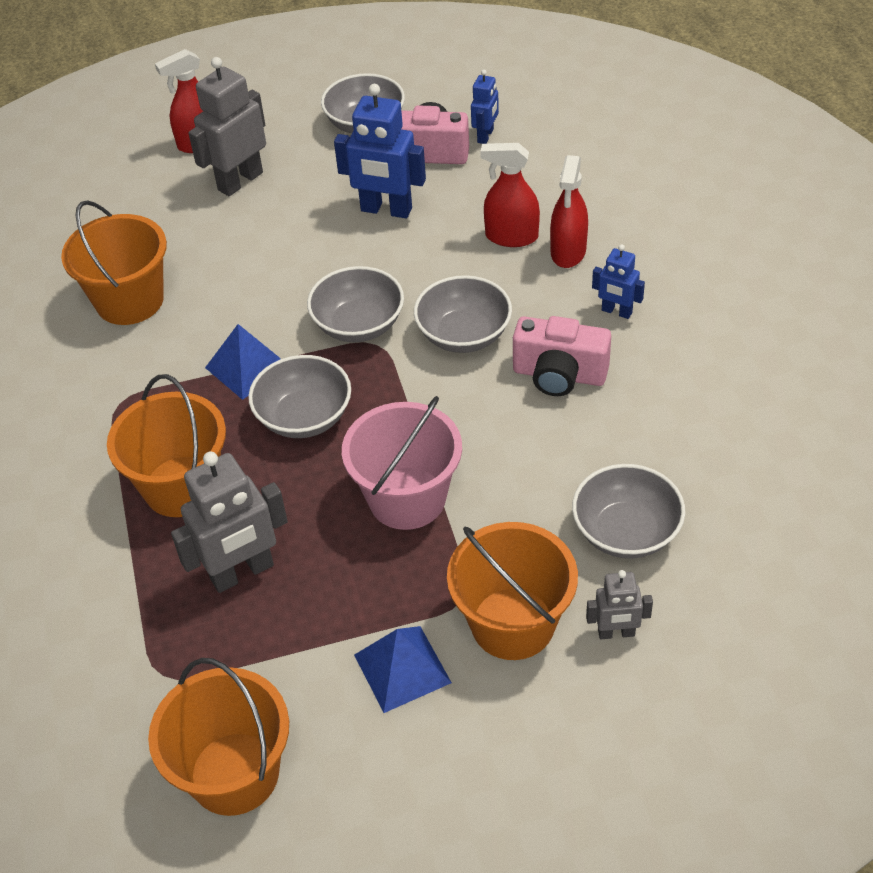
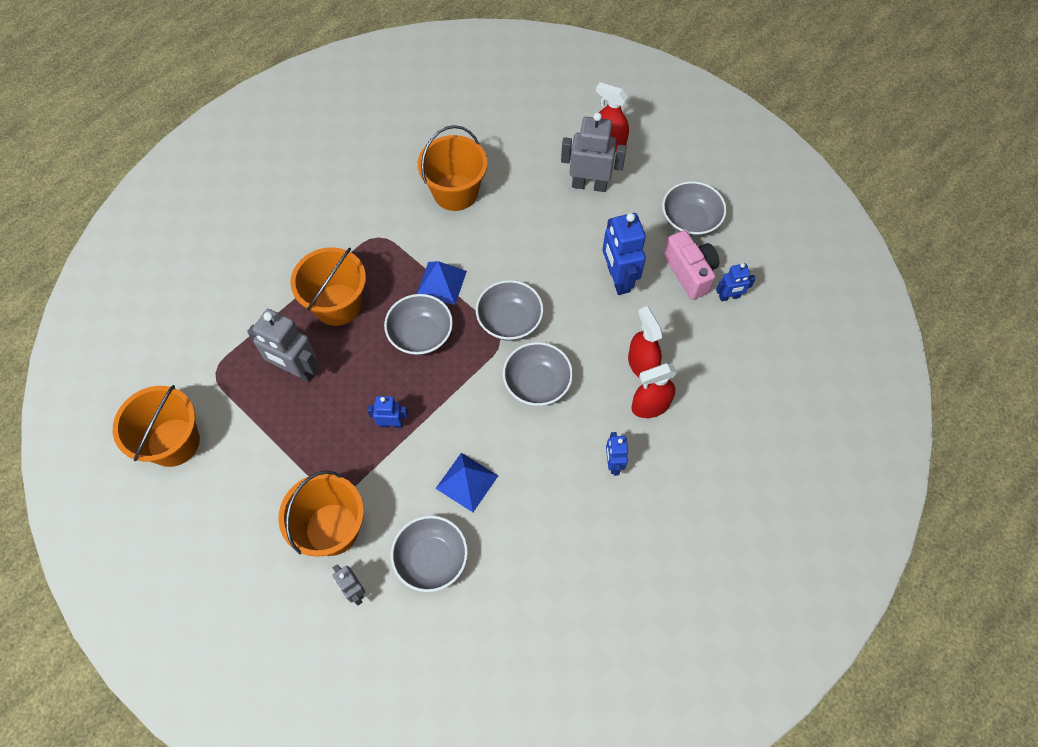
camera: 55 degrees right, 15 degrees up
(402, 668) = (274, 487): blue pyramid -> blue pyramid (467, 482)
(407, 498) = (391, 423): pink bucket -> blue robot
(559, 375) = (536, 457): pink camera -> none

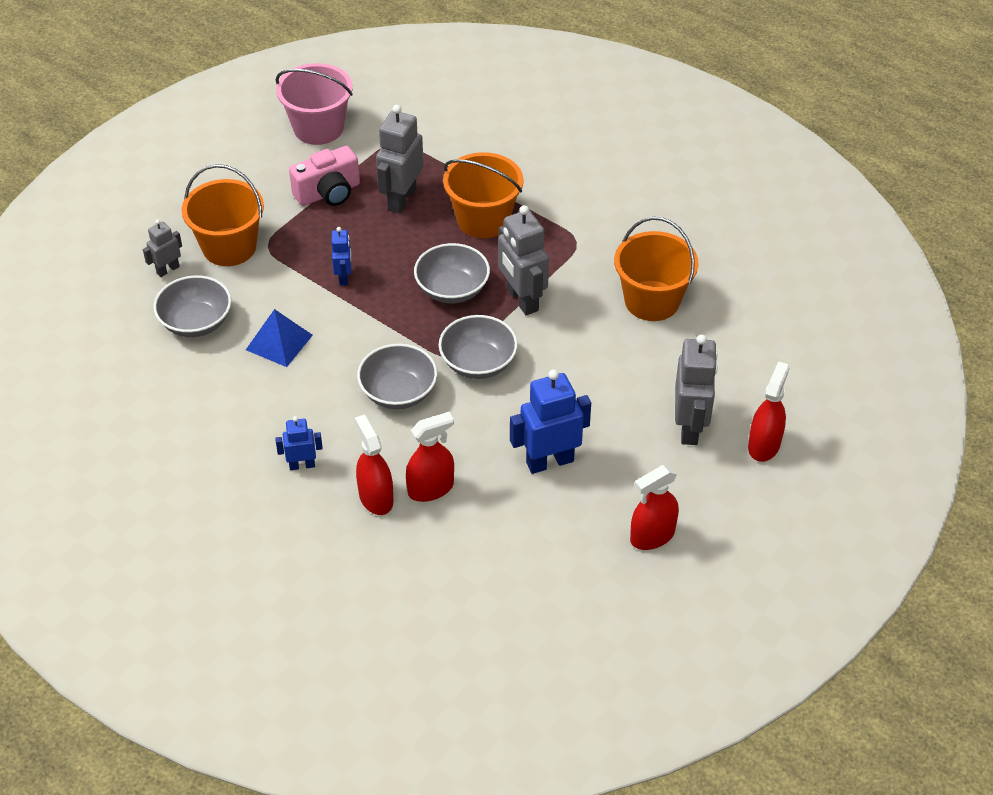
camera: 85 degrees right, 15 degrees down
(173, 442) = (318, 128): orange bucket -> pink bucket
(441, 283) = (522, 300): blue pyramid -> grey robot
(689, 272) = (570, 536): pink camera -> pink camera (328, 193)
(690, 221) = (652, 536): grey bowl -> red spray bottle
(729, 297) = (538, 579): blue robot -> none

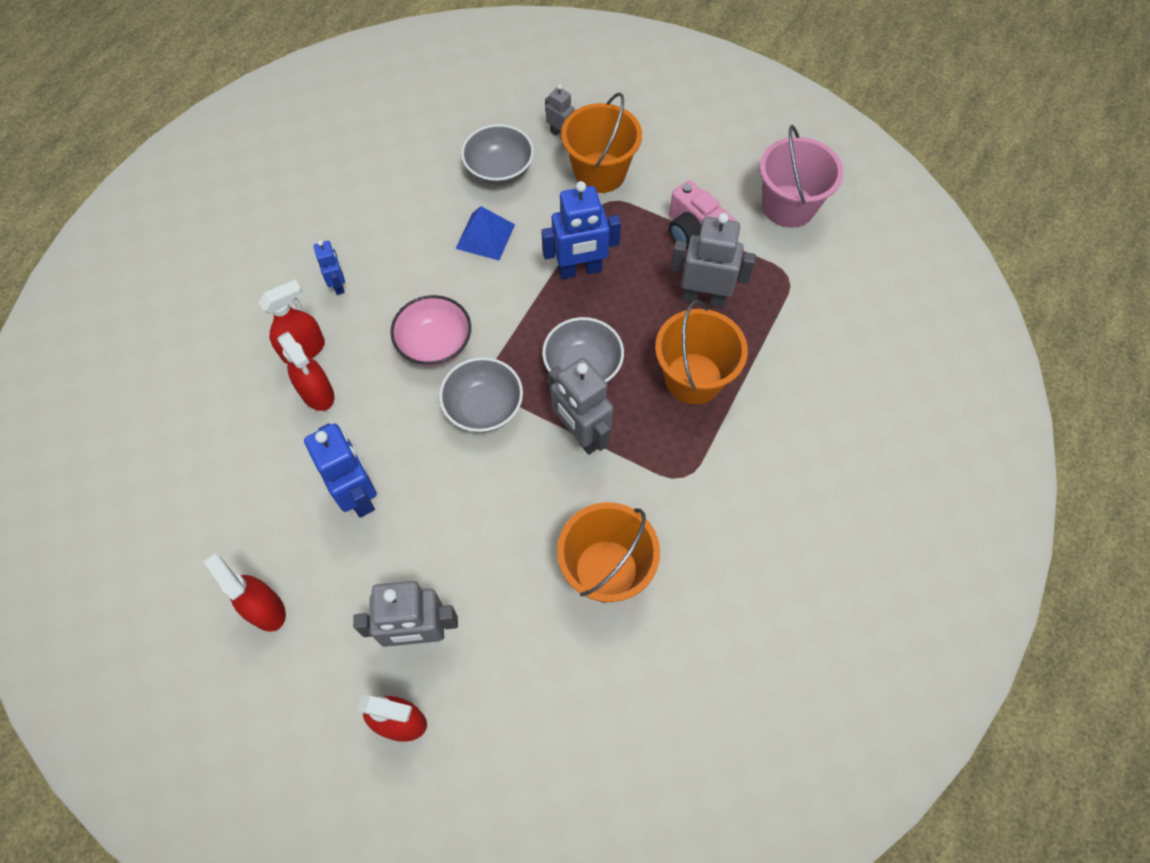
camera: 80 degrees right, 15 degrees up
(344, 277) = (580, 270): blue robot -> blue robot, size x1.82
(398, 392) = (435, 344): grey bowl -> pink bowl
(522, 300) = (580, 434): grey robot -> grey robot turned 90 degrees counterclockwise

